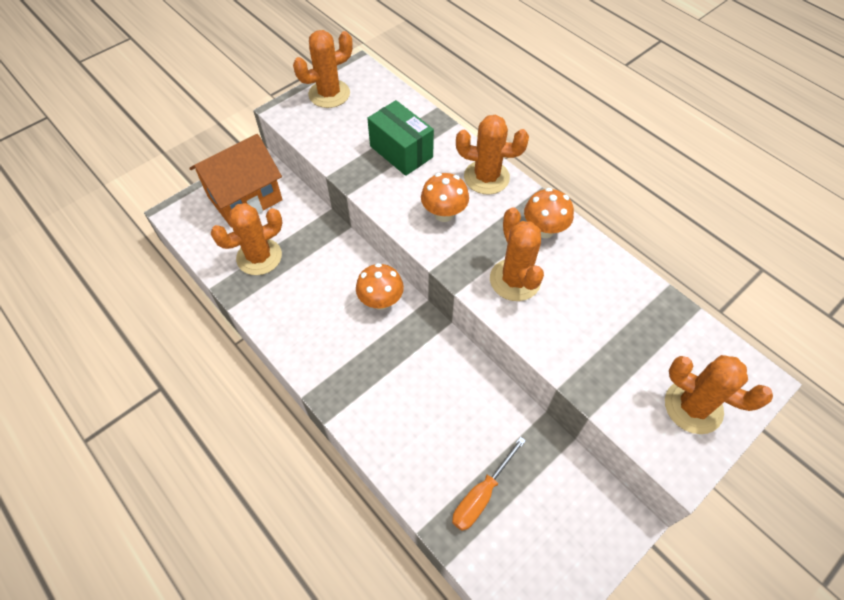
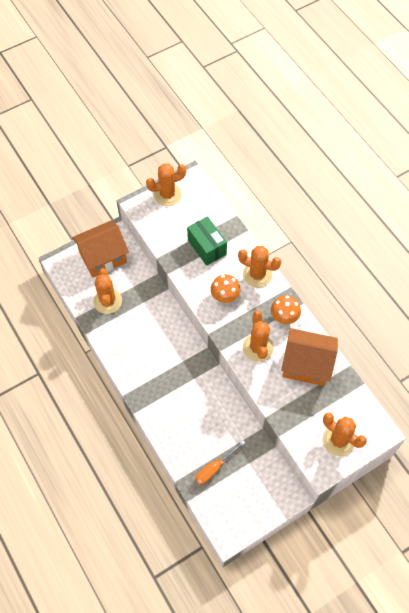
camera: 10 degrees right, 5 degrees up
(259, 257) = (107, 301): orange cactus -> orange cactus turned 75 degrees counterclockwise
(381, 301) = (178, 343): orange mushroom -> none
(600, 294) = (306, 365): none -> orange house

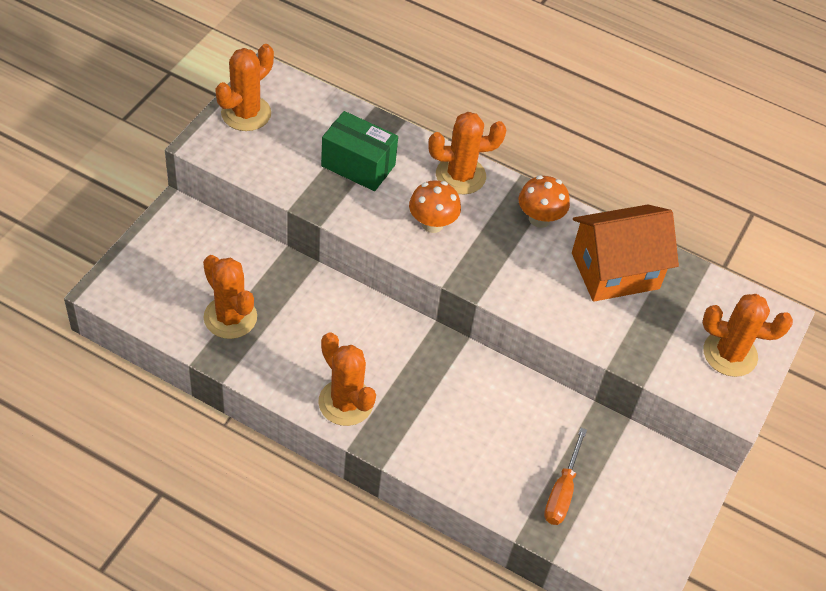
camera: 35 degrees left, 10 degrees down
(103, 257) = (180, 255): orange house -> none
(258, 348) = (530, 276): orange cactus -> orange cactus (346, 402)

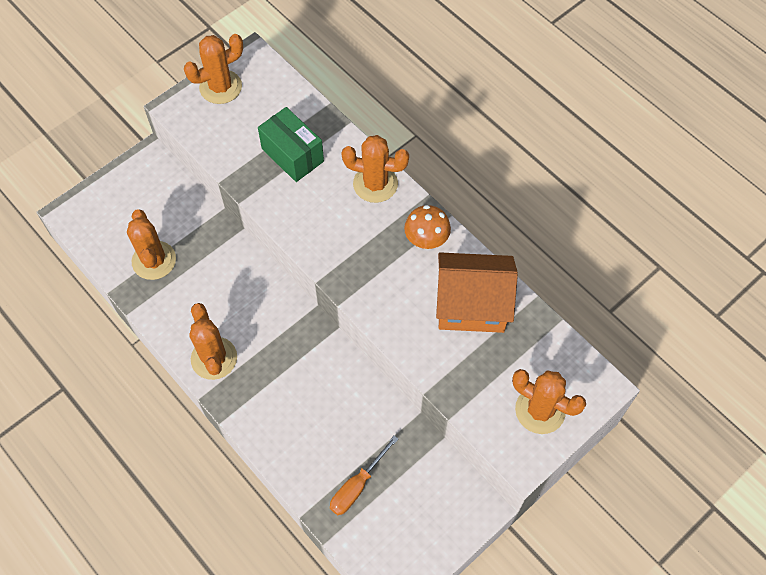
camera: 25 degrees right, 10 degrees up
(432, 224) = (332, 223): orange mushroom -> none

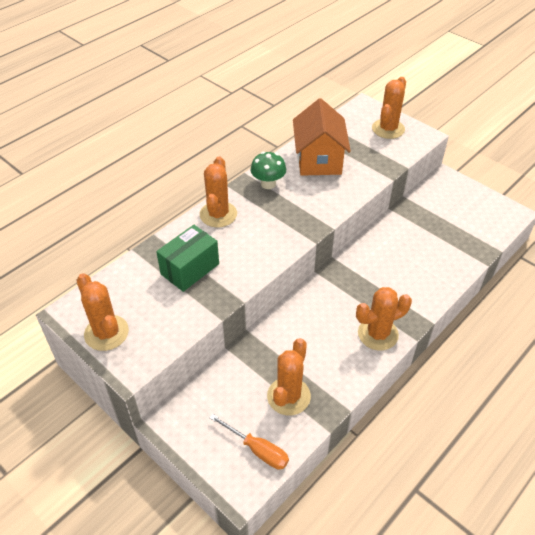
camera: 95 degrees left, 15 degrees down
(154, 260) = (288, 396): orange cactus -> orange cactus turned 45 degrees counterclockwise
(357, 486) = (453, 236): orange screwdriver -> orange screwdriver (257, 449)
(426, 240) = (268, 184): orange mushroom -> green mushroom

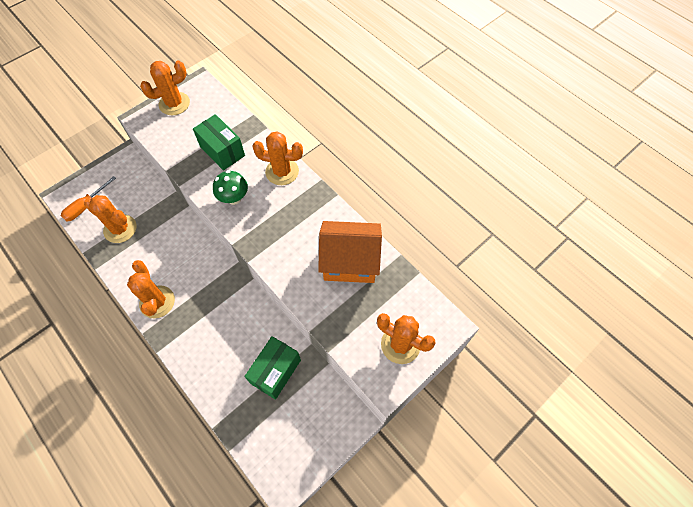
camera: 95 degrees right, 15 degrees up
(268, 184) = (318, 213): green mushroom -> green mushroom (234, 198)
(422, 228) = (275, 371): none -> green box

